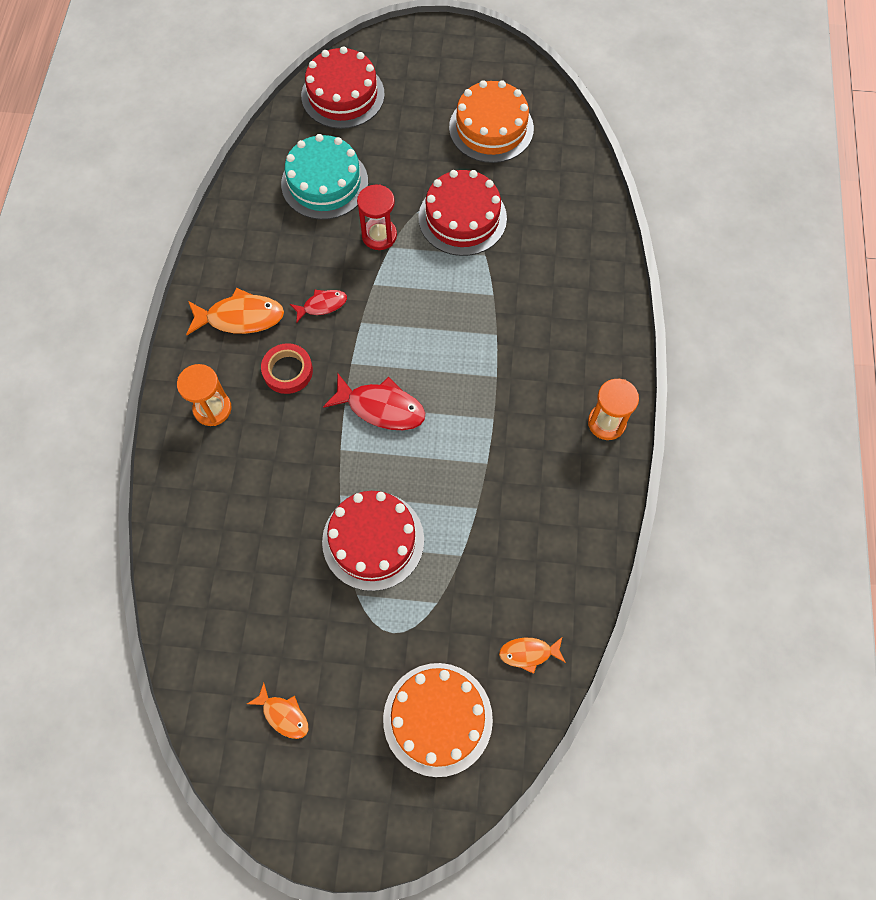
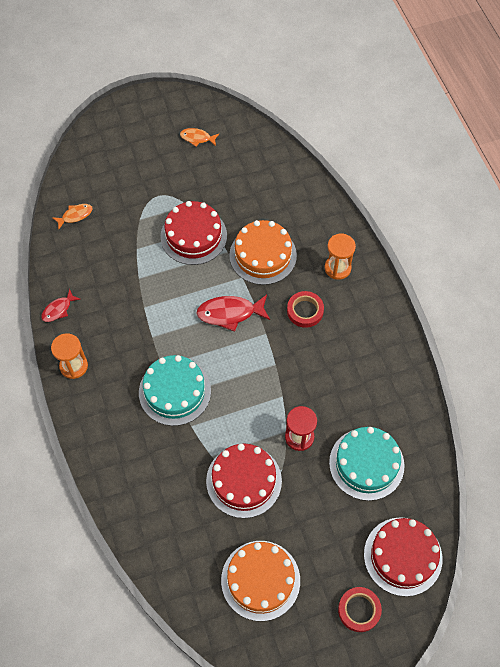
camera: 155 degrees right, 5 degrees down
(240, 317) = (359, 333): orange fish -> none
(322, 305) = (309, 365): red fish -> red fish (58, 309)
(411, 72) = (359, 610): none -> red tape
(437, 719) = (113, 167): orange cake -> orange cake (263, 255)
(494, 340) = (174, 391): none -> turquoise cake

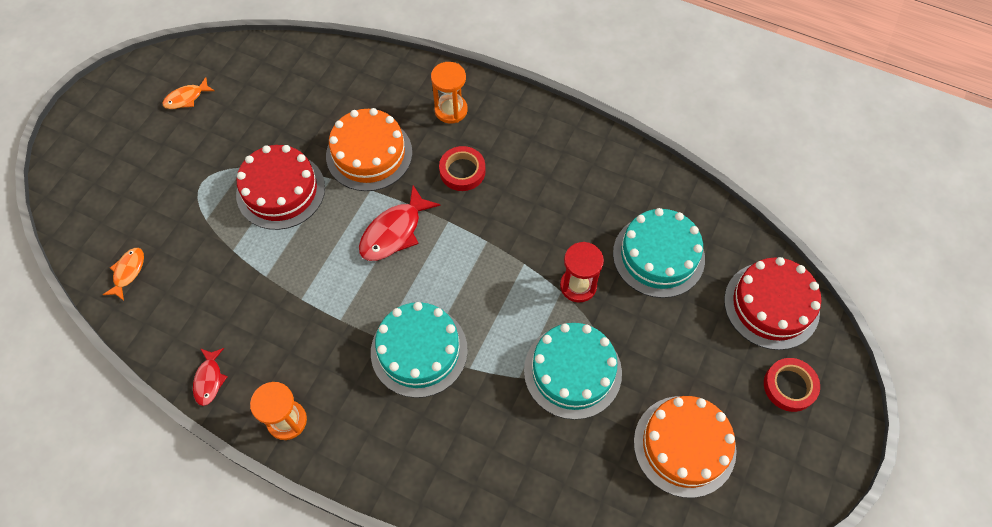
camera: 45 degrees left, 0 degrees up
(244, 481) = (572, 371): red cake -> turquoise cake

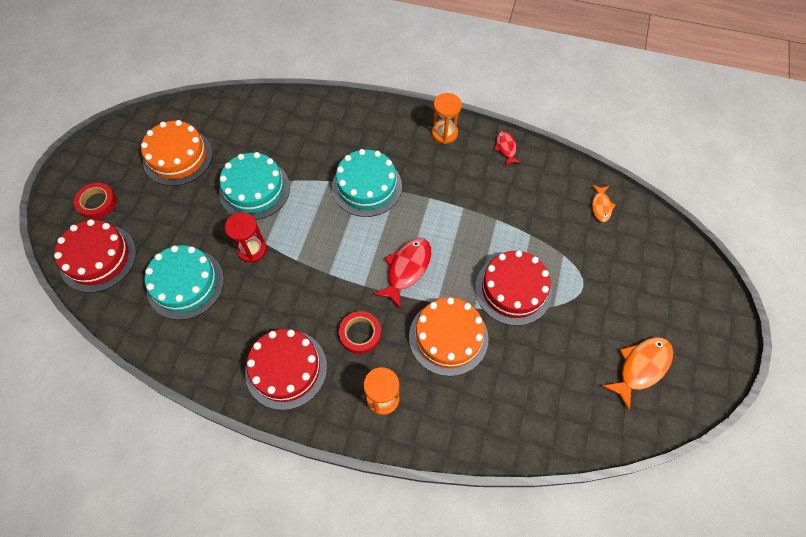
camera: 170 degrees right, 0 degrees up
(186, 98) = (641, 367): orange fish -> orange fish, size x1.70
(545, 150) = (286, 369): none -> red cake

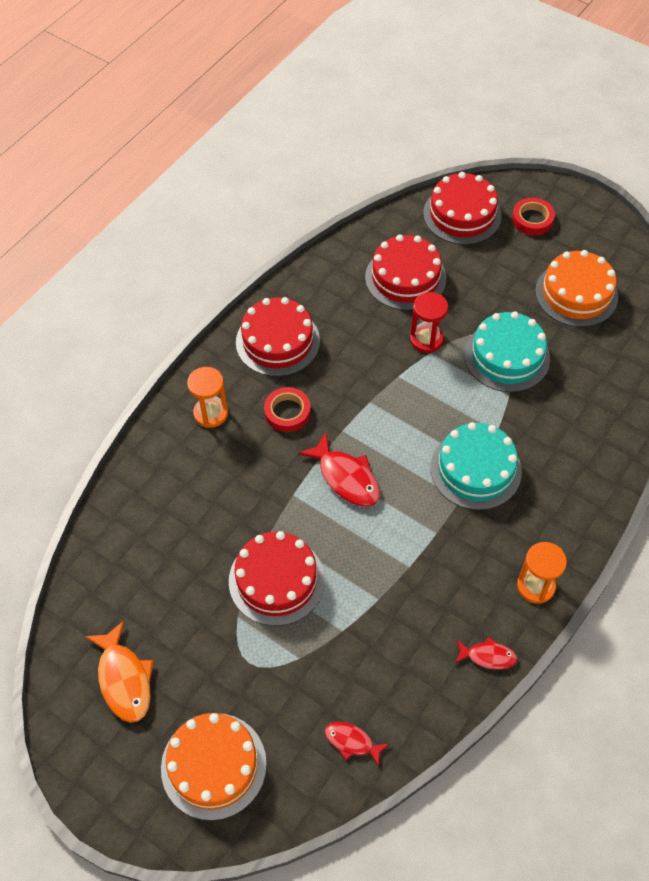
camera: 110 degrees right, 5 degrees down
(185, 284) = (405, 278): turquoise cake -> red cake
(448, 337) = (248, 492): orange cake -> orange cake (213, 765)
(601, 206) = (352, 742): orange fish -> red fish

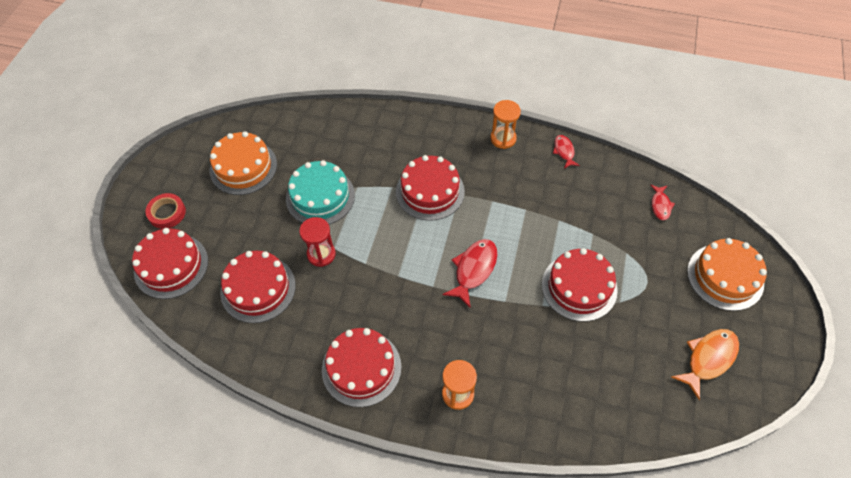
camera: 110 degrees left, 0 degrees up
(287, 412) = (432, 333): red tape -> none
(475, 469) = (430, 191): turquoise cake -> red cake

